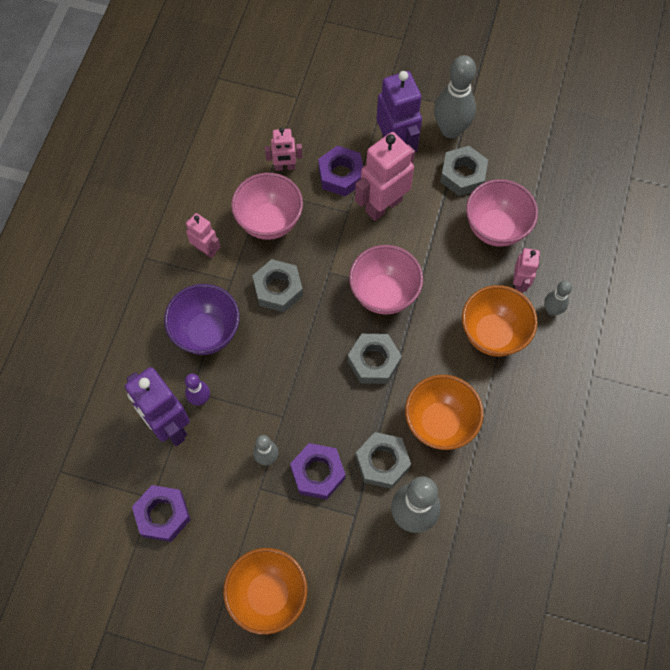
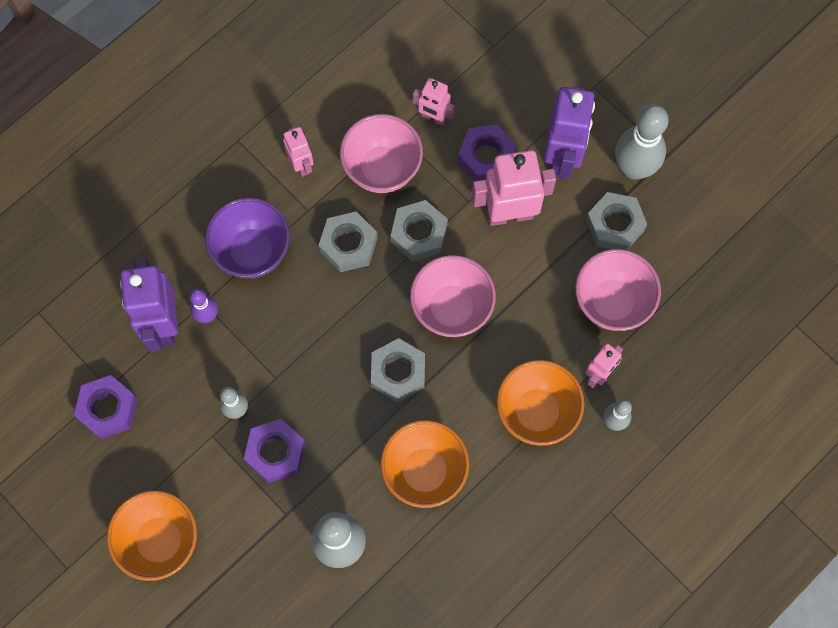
camera: 30 degrees right, 5 degrees up
(382, 462) = (344, 478): grey nut -> grey nut (419, 234)

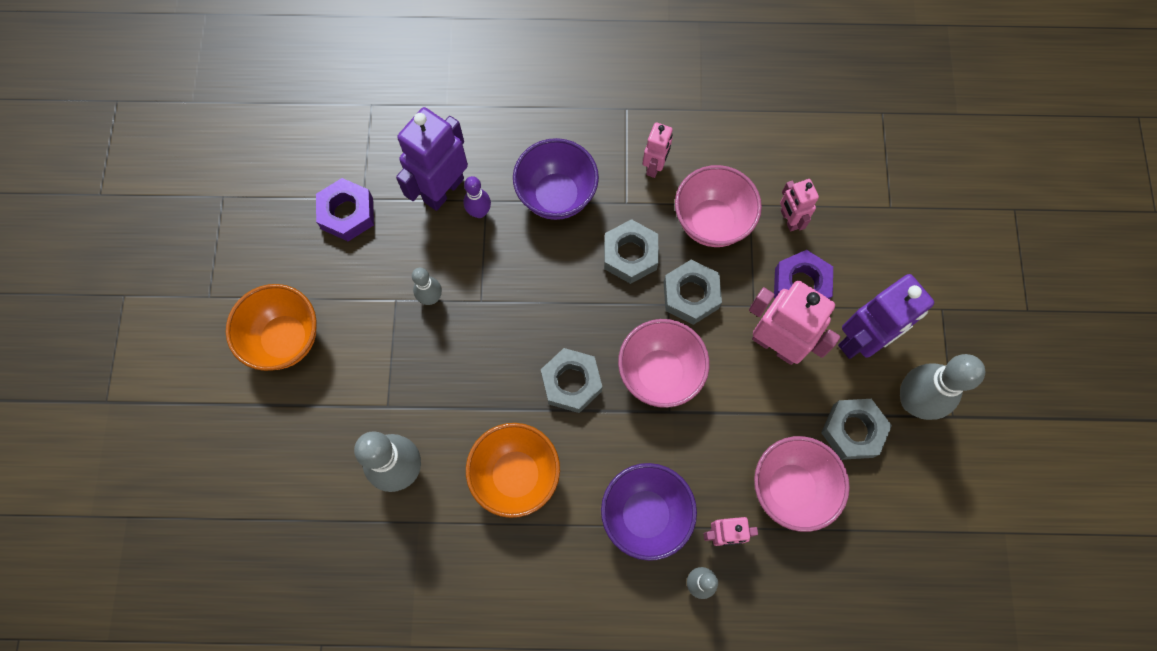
camera: 45 degrees right, 0 degrees up
(275, 452) = (426, 355): purple nut -> none
(536, 412) = (645, 515): orange bowl -> purple bowl

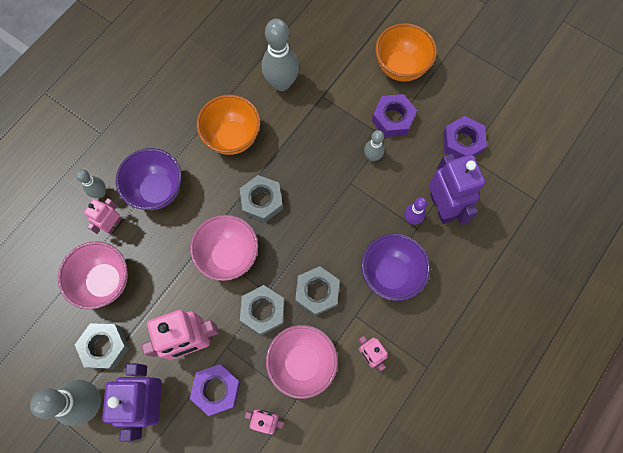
camera: 125 degrees right, 0 degrees up
(365, 305) = (393, 119): none -> purple nut

